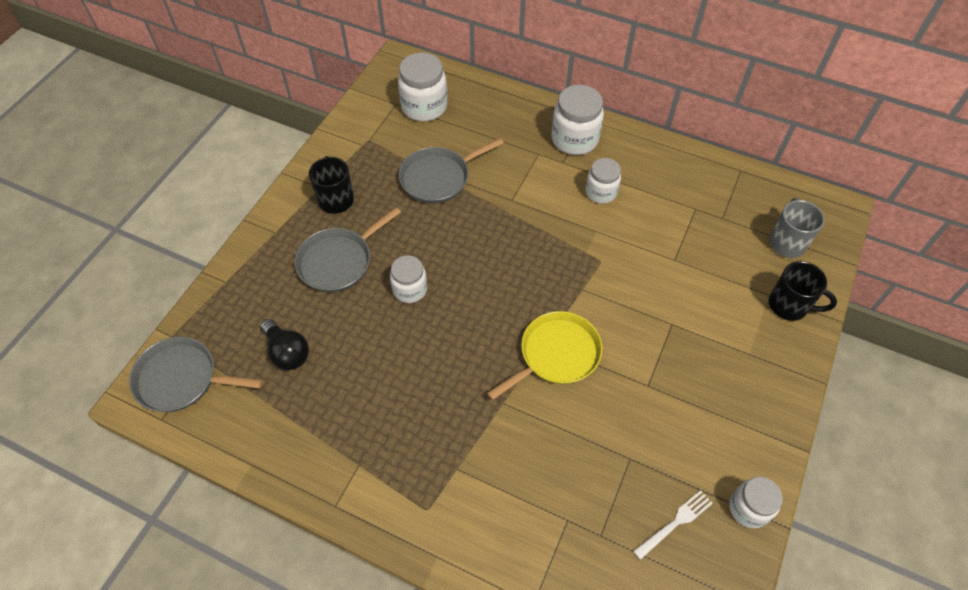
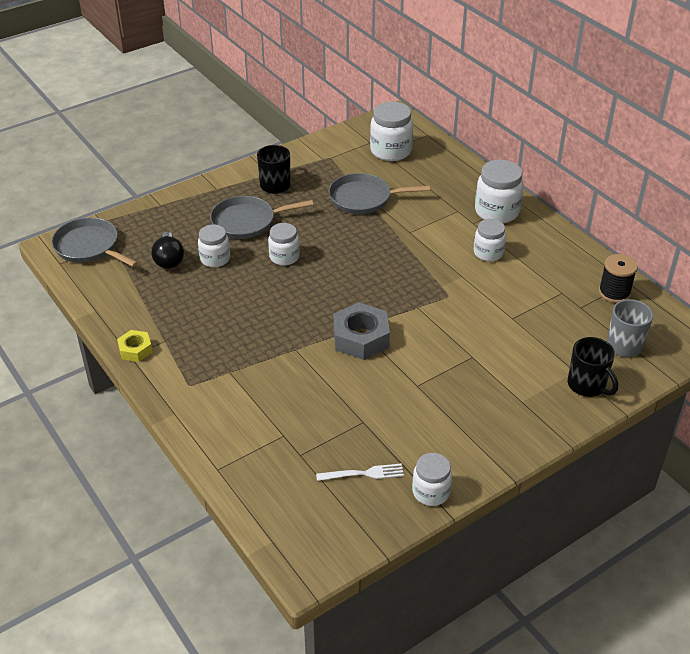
camera: 30 degrees right, 15 degrees down
(335, 494) = (135, 350): none -> yellow nut
(338, 327) = (215, 259): none -> white jar
(556, 354) = (361, 338): yellow pan -> grey nut
(738, 188) = (614, 293): none -> black spool

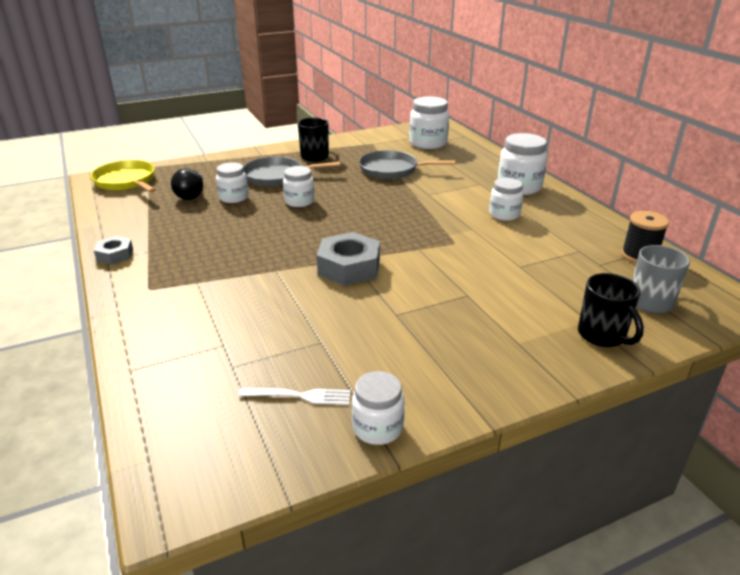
camera: 10 degrees right, 10 degrees down
(89, 247) = (126, 181): grey pan -> yellow pan
(135, 350) = (115, 255): yellow nut -> grey nut

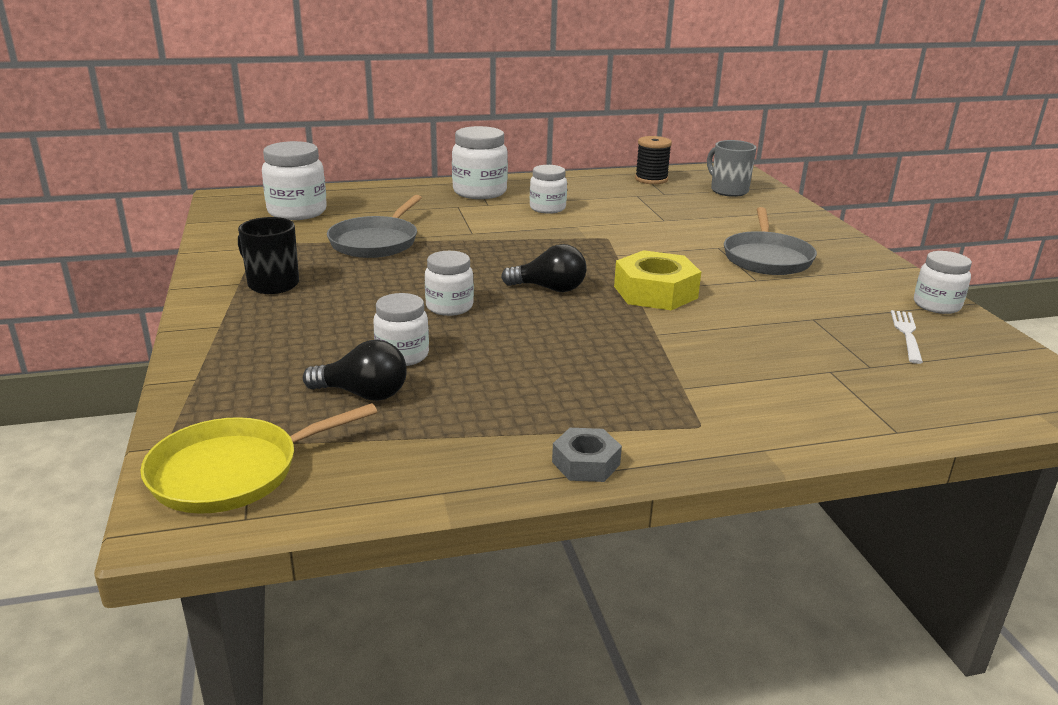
camera: 80 degrees left, 5 degrees down
(277, 176) = (336, 317): grey pan -> grey pan (767, 258)
(339, 228) = (549, 288): none -> black light bulb
(349, 267) = (655, 292): grey nut -> yellow nut
(602, 335) = (781, 213): black mug -> none

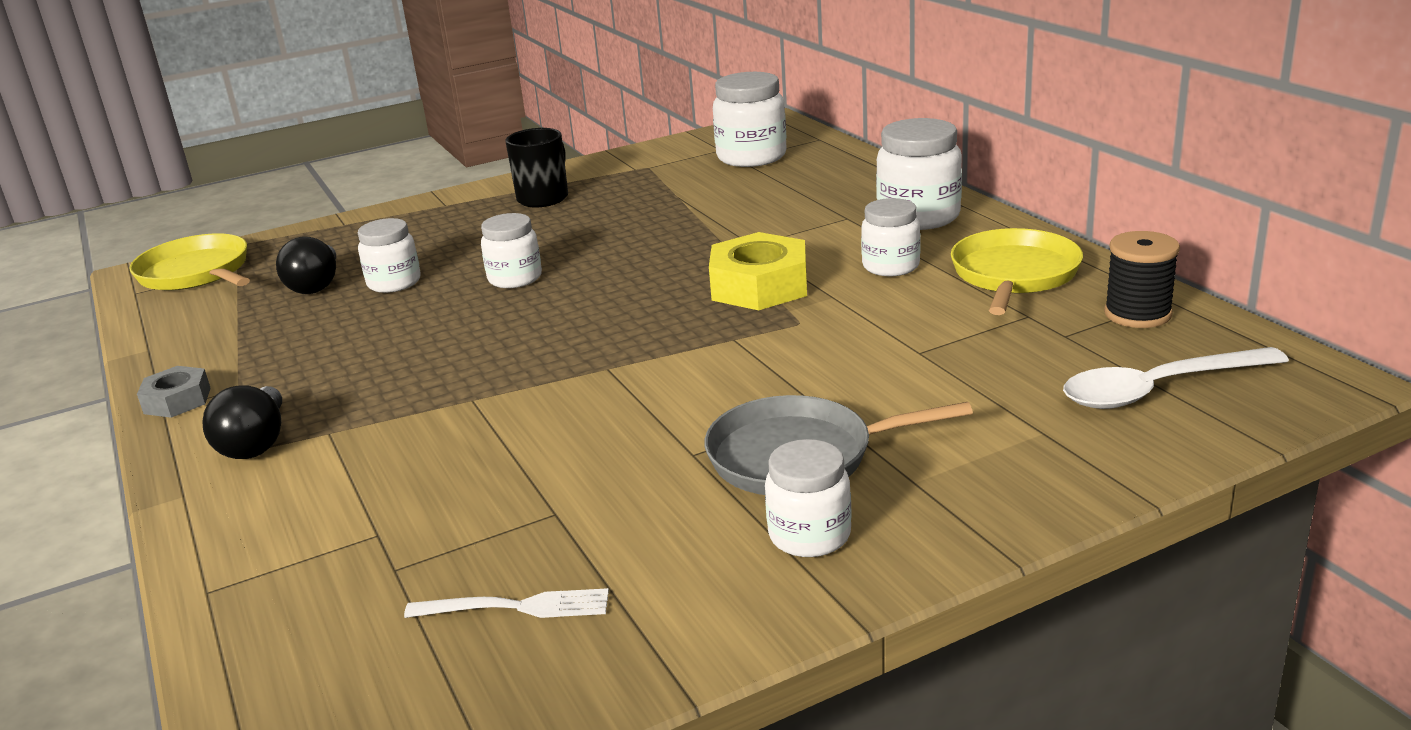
camera: 80 degrees right, 0 degrees up
(376, 242) = (685, 208): grey pan -> none
(549, 288) = (588, 317): black light bulb -> black light bulb (256, 443)
(585, 189) = (1014, 275): none -> yellow pan
(655, 292) = (606, 382): yellow nut -> yellow nut (759, 286)
(728, 190) = (1158, 389): grey mug -> white spoon
(936, 305) = (658, 648): white jar -> white jar (809, 535)

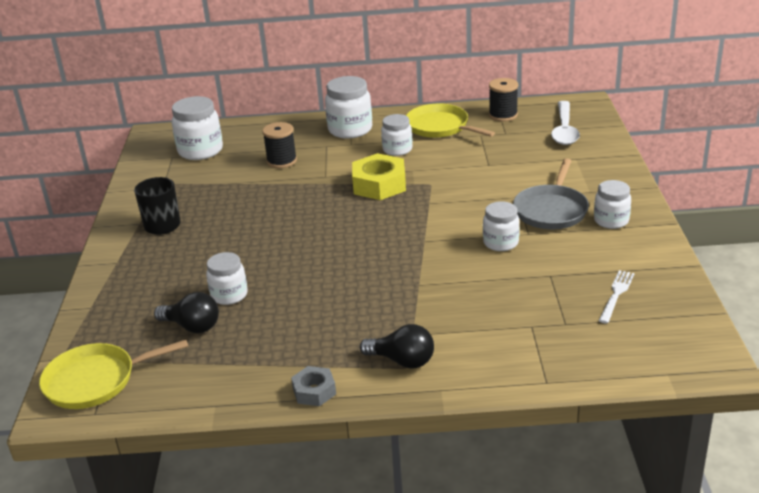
camera: 65 degrees left, 5 degrees up
(515, 278) = (278, 252): white jar -> white jar (500, 243)
(770, 206) = (282, 161): none -> black spool

